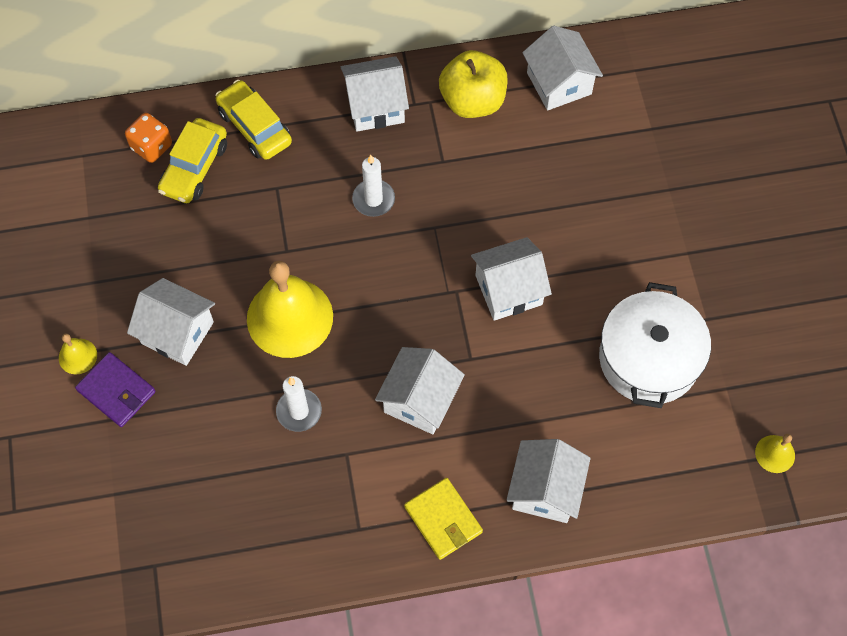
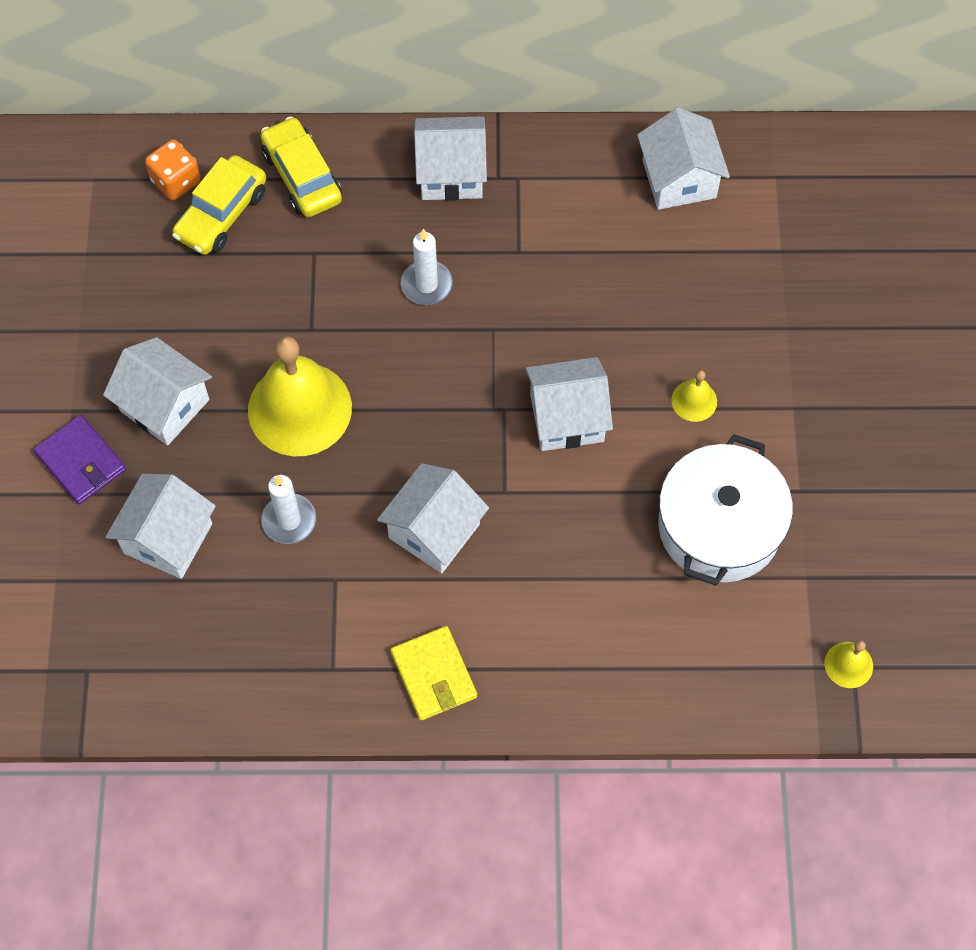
camera: 10 degrees right, 0 degrees up
(77, 356) = (44, 414): yellow bell -> yellow bell (694, 400)
(472, 101) = (569, 184): yellow apple -> none
(545, 490) = (562, 661): white house -> white house (168, 538)

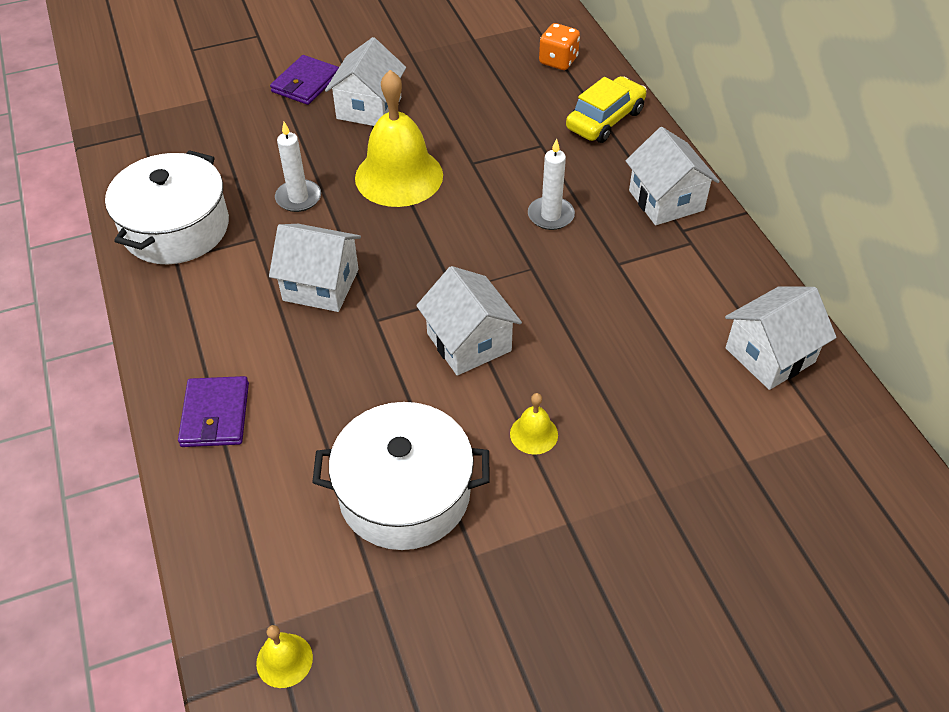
camera: 70 degrees right, 15 degrees down
(168, 538) = (260, 140): white house -> none
(222, 214) = (545, 90): yellow car -> none
(281, 659) = (176, 228): none -> white pot
(434, 675) = (185, 322): yellow wallet -> none
(570, 669) = (215, 415): none -> purple wallet

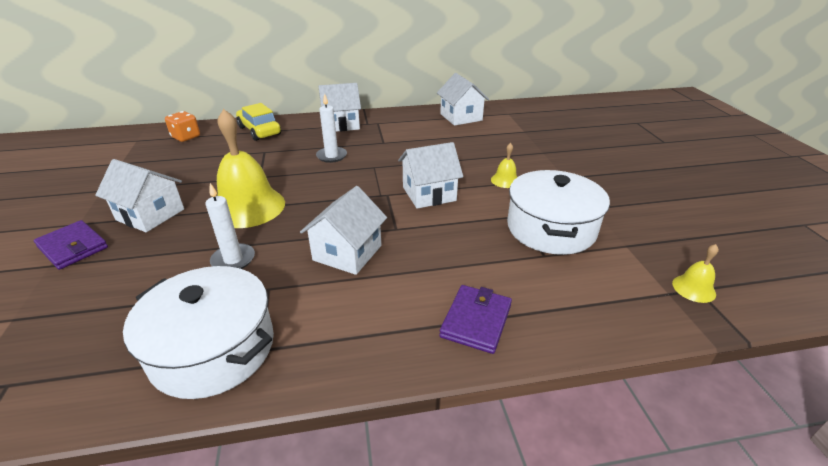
camera: 80 degrees left, 15 degrees down
(215, 415) = (476, 321): purple wallet -> purple wallet turned 75 degrees counterclockwise

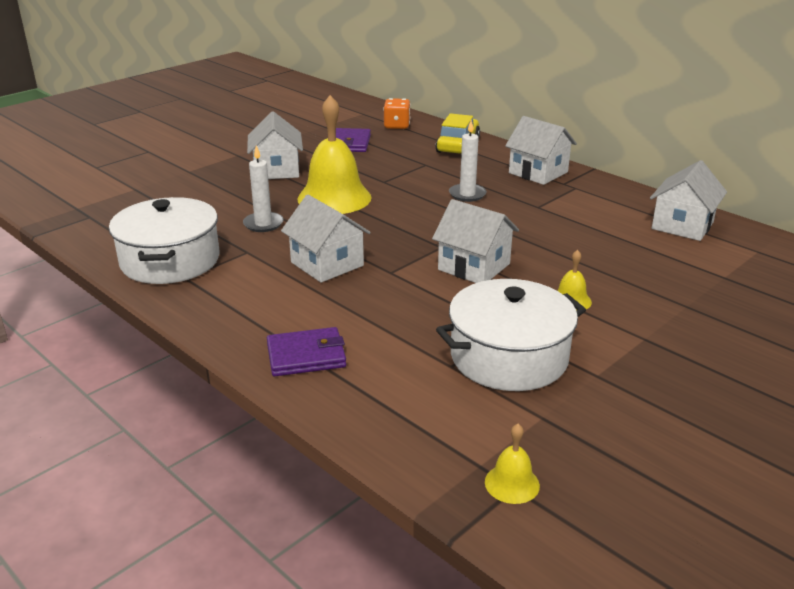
camera: 55 degrees right, 5 degrees down
(73, 247) = (212, 167): purple wallet -> purple wallet (350, 143)
(347, 253) = (327, 264): white house -> white house turned 60 degrees clockwise

